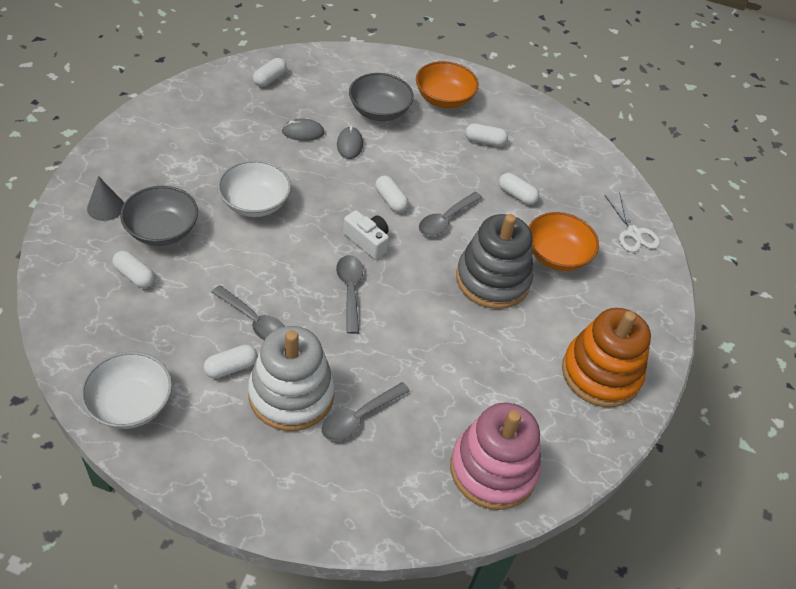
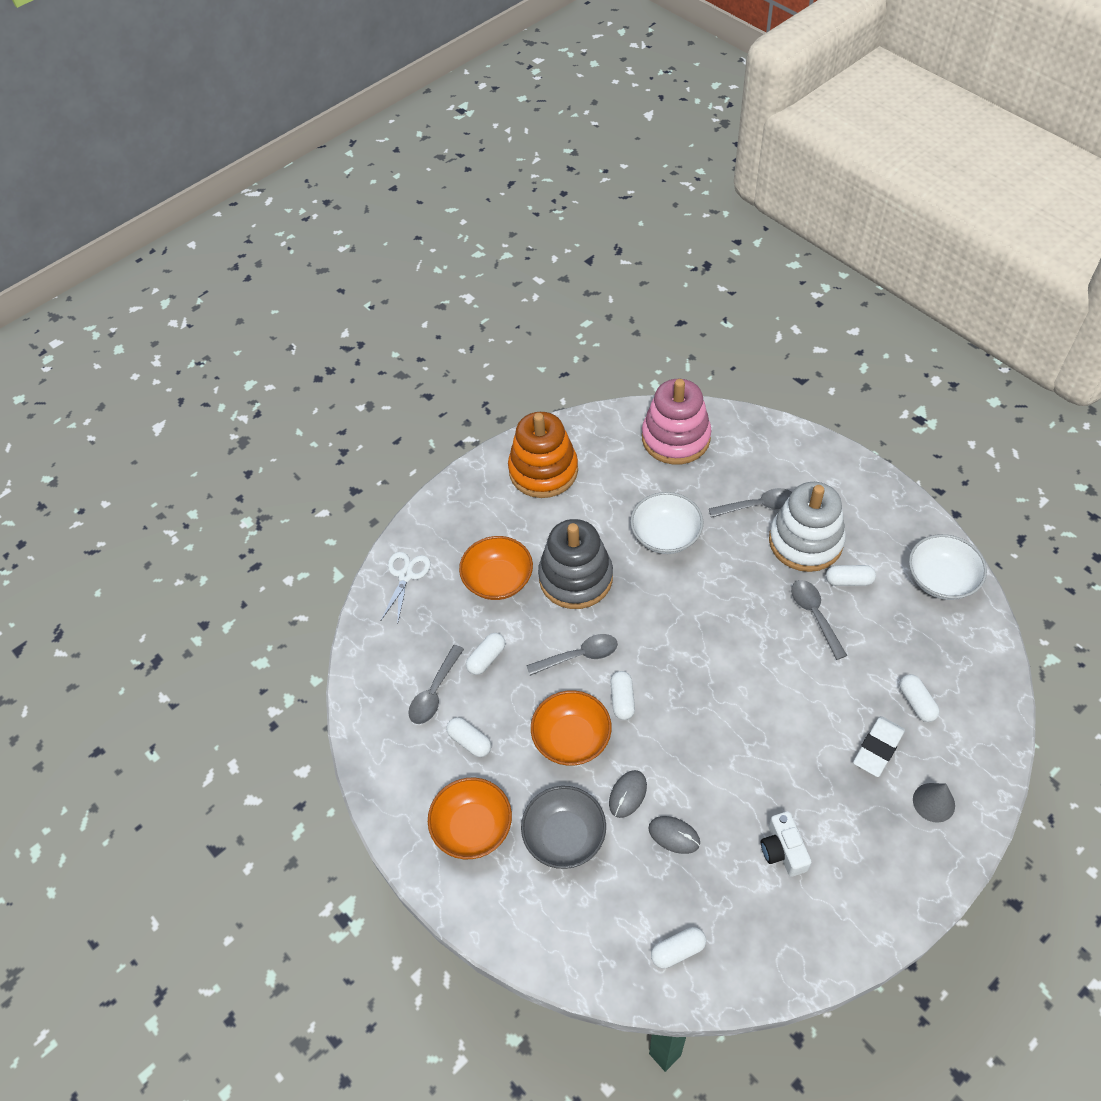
camera: 140 degrees left, 5 degrees up
(162, 230) = (878, 748): grey bowl -> white eraser
(255, 203) = (768, 749): white bowl -> white bowl (666, 535)
(350, 290) = (714, 614): grey spoon -> grey spoon (434, 692)
(367, 241) = (671, 660): white camera -> white camera (783, 850)
(412, 164) = (572, 738): none -> orange bowl
(516, 195) = (486, 658): white capsule -> white capsule turned 60 degrees clockwise

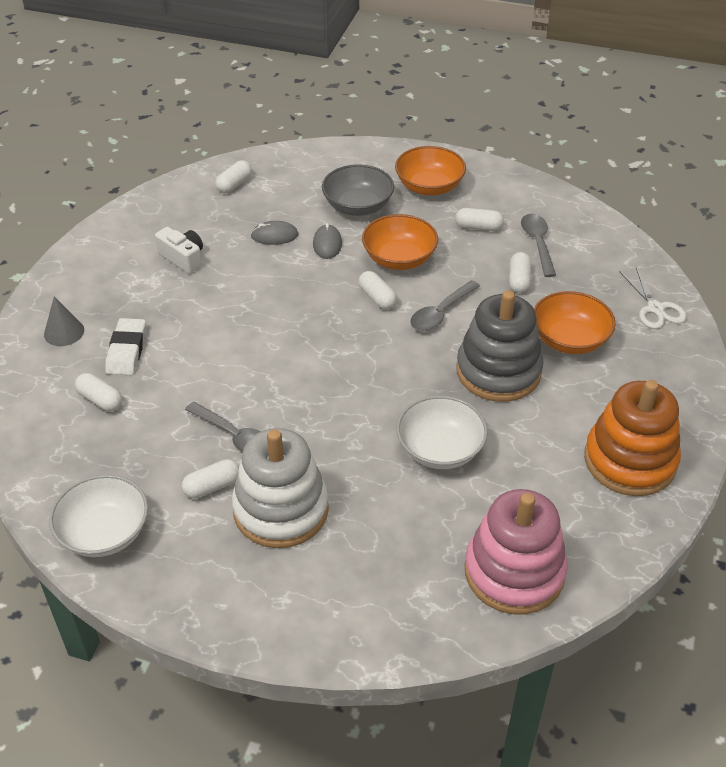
camera: 145 degrees right, 10 degrees down
(758, 506) = (358, 528): grey spoon -> none

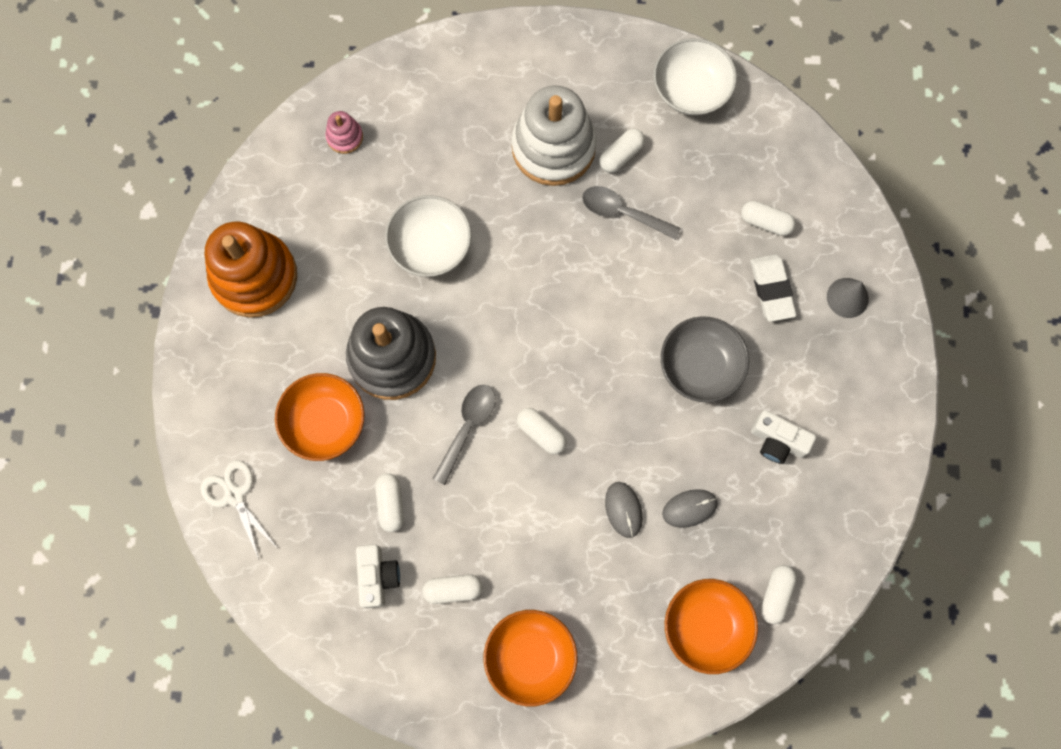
camera: 165 degrees right, 30 degrees up
(358, 206) = (608, 591): grey bowl -> grey bowl (700, 366)
(399, 258) = (534, 506): orange bowl -> orange bowl (706, 626)
(514, 572) = (345, 137): pink stacking toy -> pink stacking toy, size x0.44
(537, 243) = (377, 577): grey spoon -> white camera

